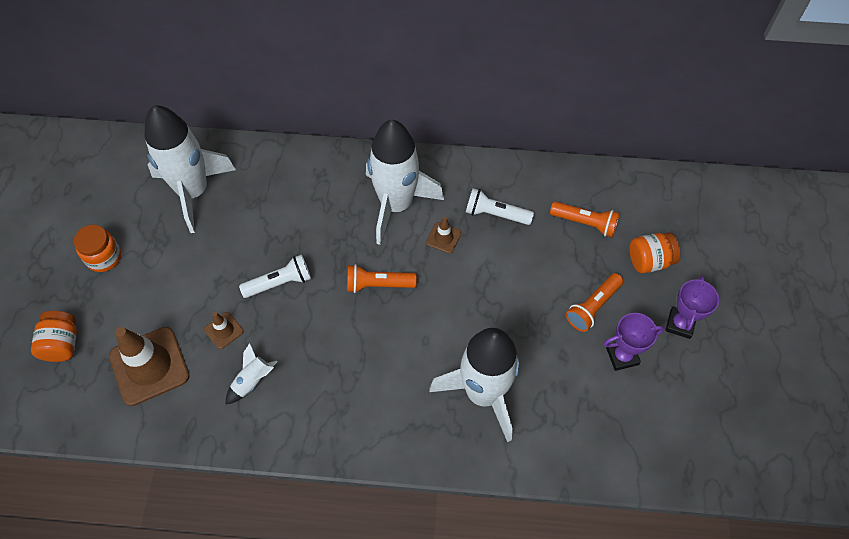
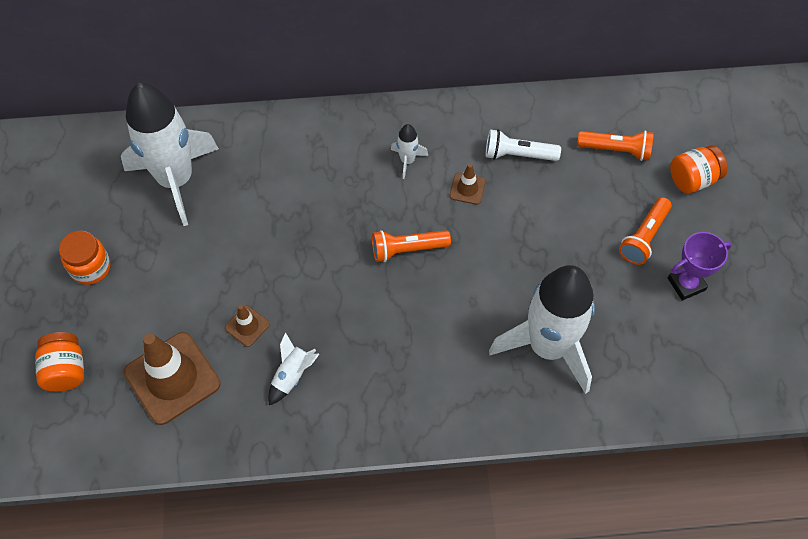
camera: 10 degrees left, 0 degrees up
(279, 283) = (297, 265): white flashlight -> none
(396, 205) = (407, 161): white rocket -> white rocket, size x0.41
(680, 324) = (739, 241): purple trophy -> none

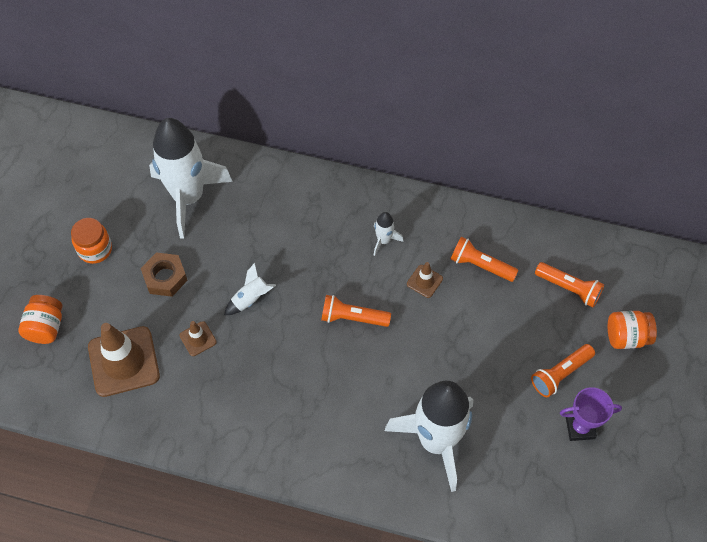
camera: 20 degrees right, 0 degrees up
(183, 273) = (165, 277): none -> brown nut
(292, 375) = (217, 392): white rocket -> white rocket (250, 299)
(518, 155) = (481, 265): white flashlight -> orange flashlight

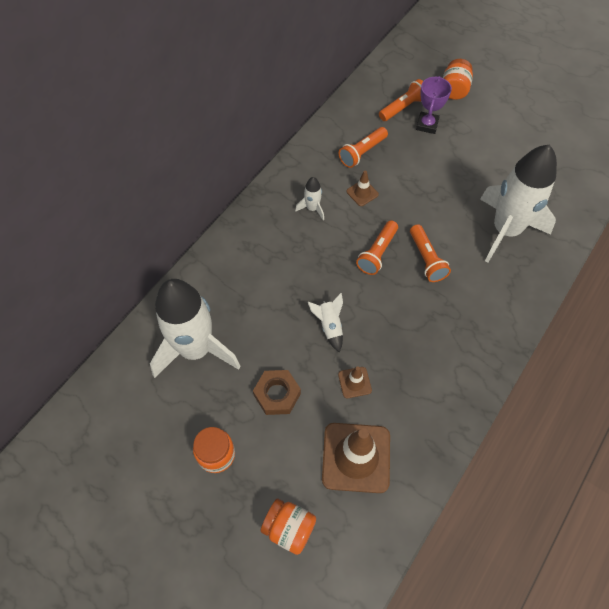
camera: 70 degrees left, 0 degrees up
(560, 374) = (472, 136): orange flashlight -> orange flashlight (426, 259)
(580, 428) = (518, 140): purple trophy -> purple trophy (427, 125)

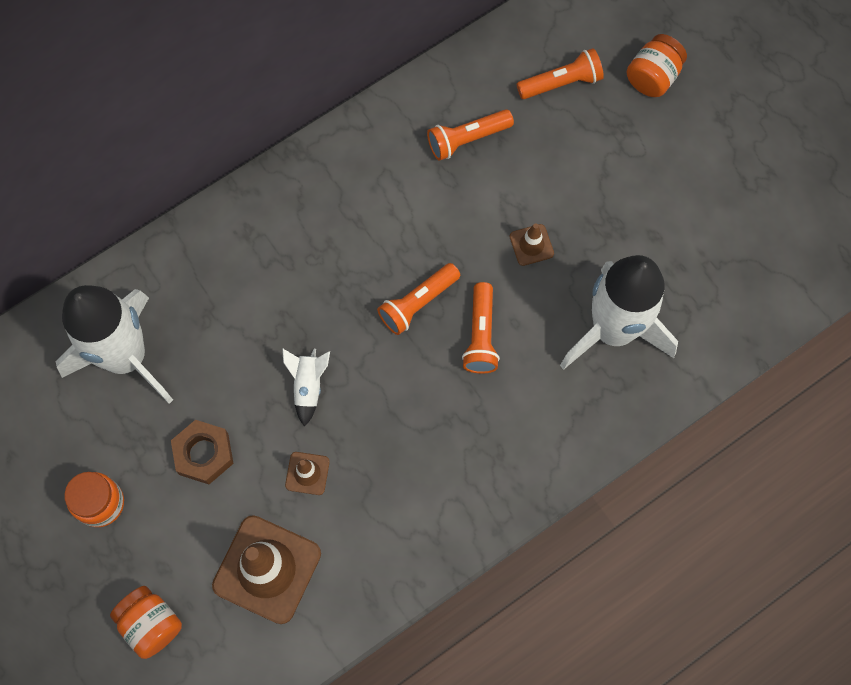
camera: 20 degrees right, 10 degrees up
(312, 208) = (358, 205): white rocket -> none
(362, 193) = (438, 204): brown traffic cone -> brown traffic cone (531, 245)
(427, 125) = (583, 124): purple trophy -> none

